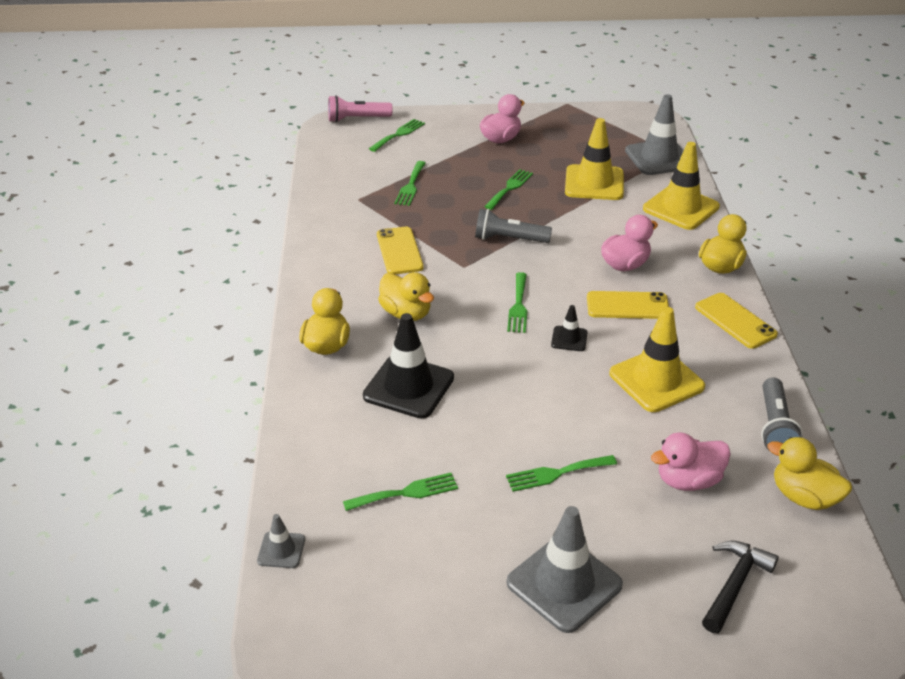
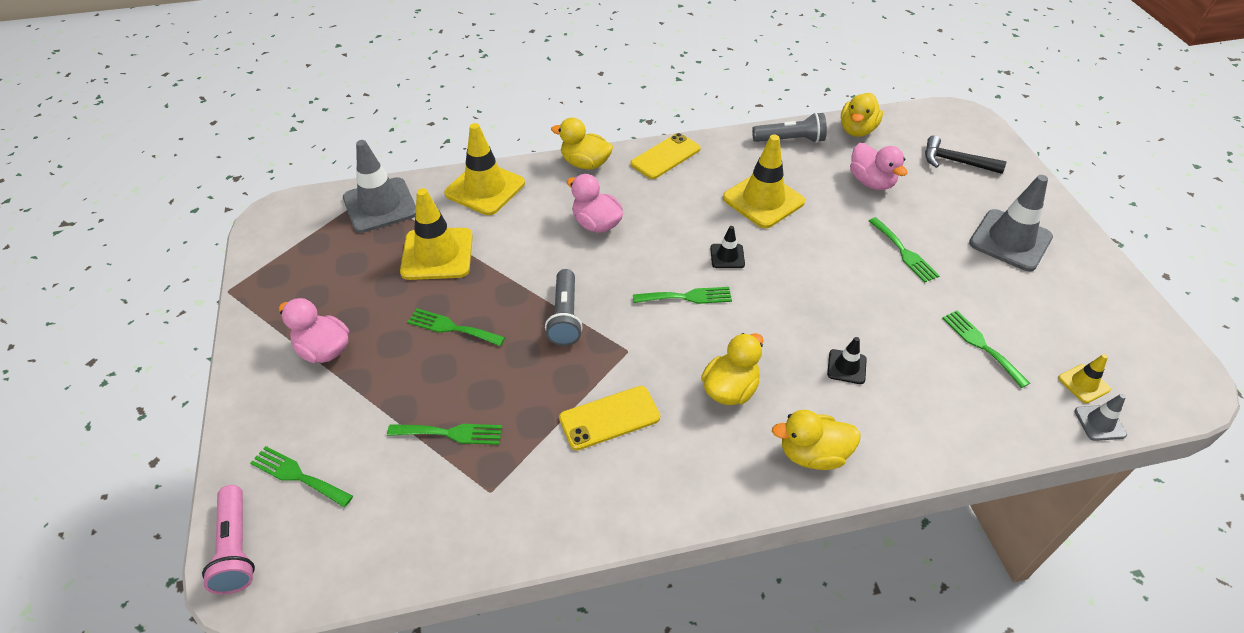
camera: 100 degrees left, 10 degrees up
(331, 559) = (1083, 384): none -> yellow traffic cone
(408, 387) = (846, 367): black traffic cone -> black traffic cone, size x0.49
(627, 306) = (663, 220): yellow phone -> none

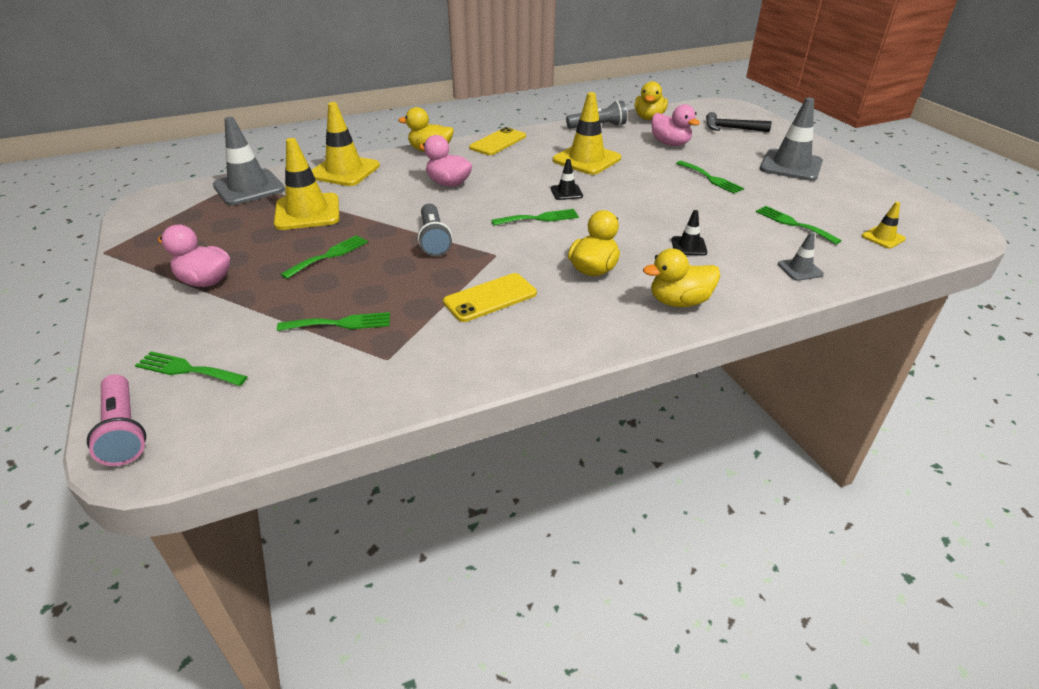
camera: 10 degrees left, 10 degrees down
(452, 327) = (329, 255): green fork -> green fork turned 120 degrees clockwise
(1100, 423) = (906, 258): grey traffic cone -> grey traffic cone (800, 269)

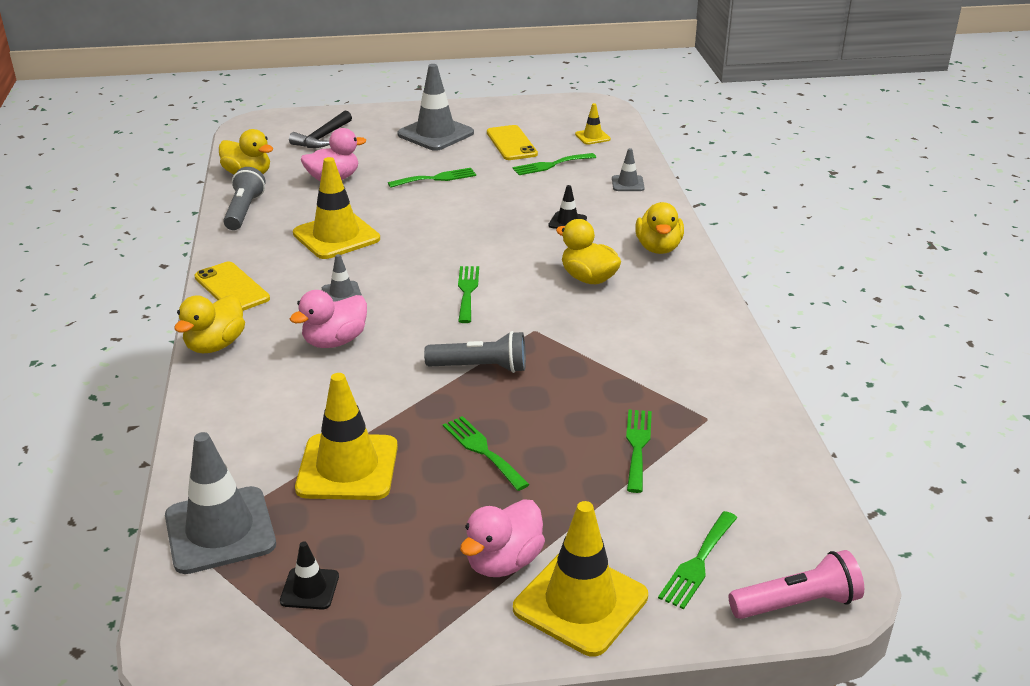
camera: 75 degrees left, 5 degrees down
(344, 171) = (227, 428): yellow traffic cone -> yellow traffic cone (580, 602)
(490, 298) = (619, 344): yellow phone -> yellow phone (511, 143)
(509, 175) = (341, 294): none -> grey traffic cone
(566, 192) = (415, 264): black traffic cone -> black traffic cone (309, 589)

